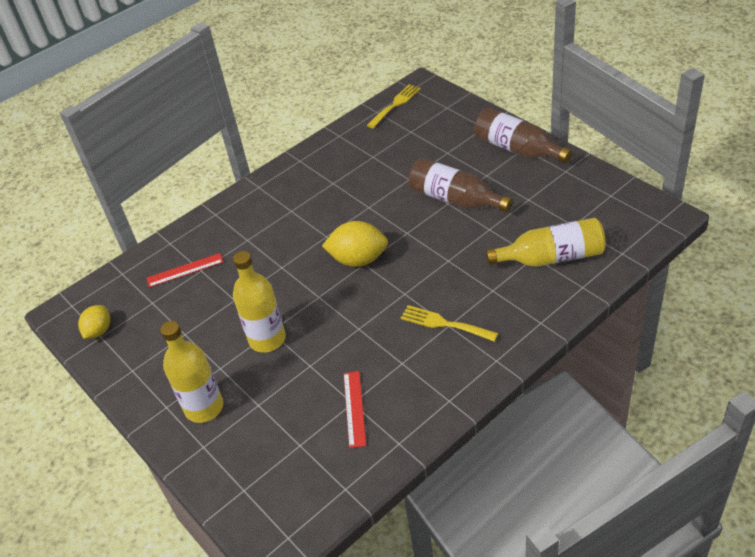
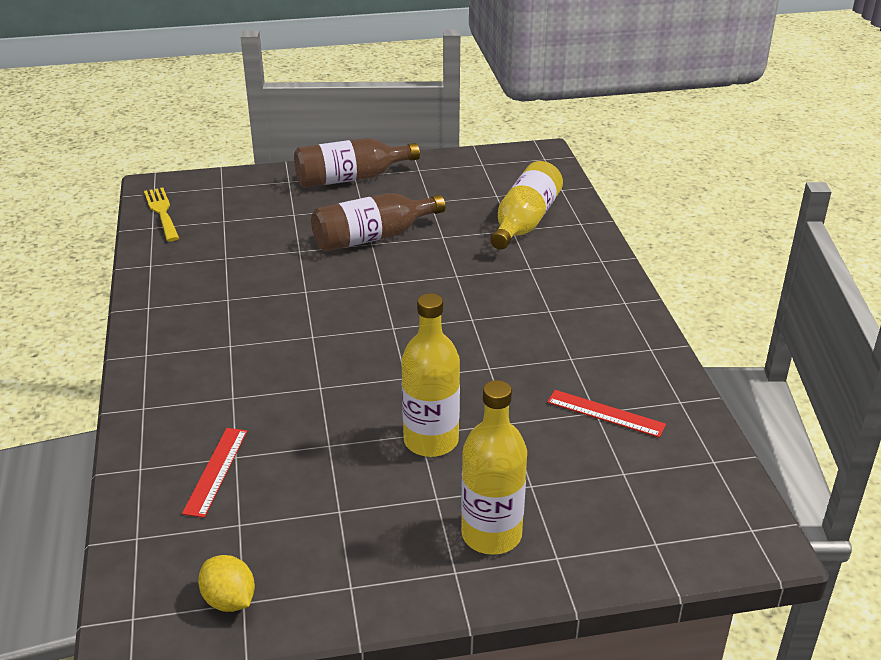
camera: 65 degrees left, 10 degrees down
(358, 259) = (382, 328): yellow lemon -> none
(444, 324) = (544, 312): yellow fork -> none

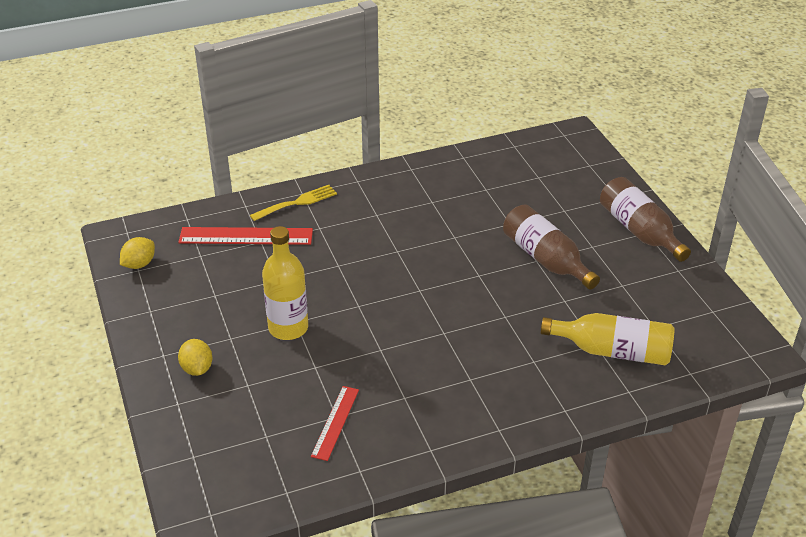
camera: 80 degrees right, 5 degrees up
(162, 212) = (537, 145): yellow fork -> yellow fork (297, 202)
(215, 471) = (246, 236): red ruler -> red ruler, size x1.63
(491, 534) = (197, 368): yellow bottle -> yellow lemon

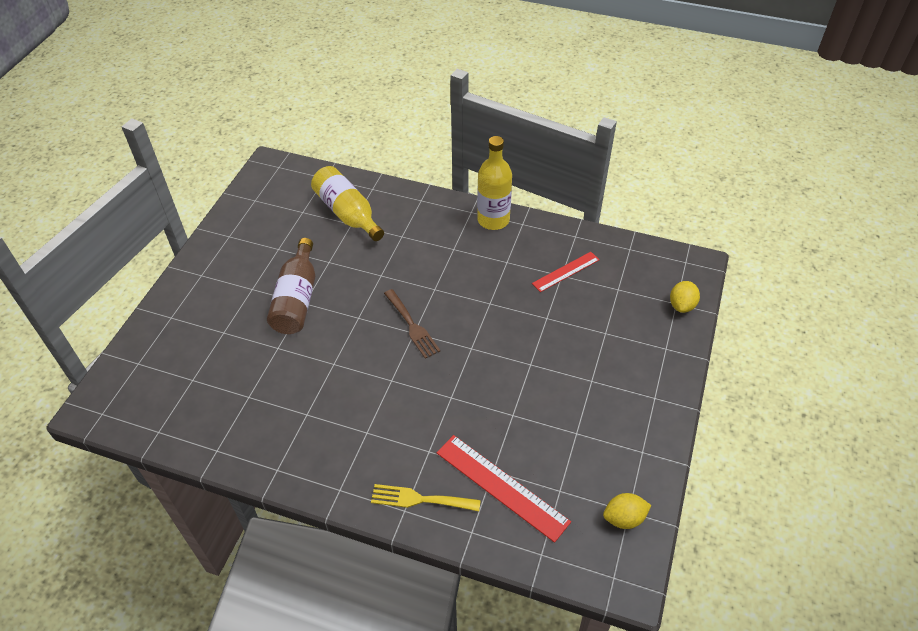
camera: 140 degrees left, 10 degrees up
(197, 368) = (635, 368): yellow lemon -> yellow lemon (682, 305)
(288, 328) = (540, 361): yellow bottle -> yellow bottle (493, 220)
(426, 293) = (412, 326): none -> brown fork
(639, 231) = (203, 279): brown bottle -> none

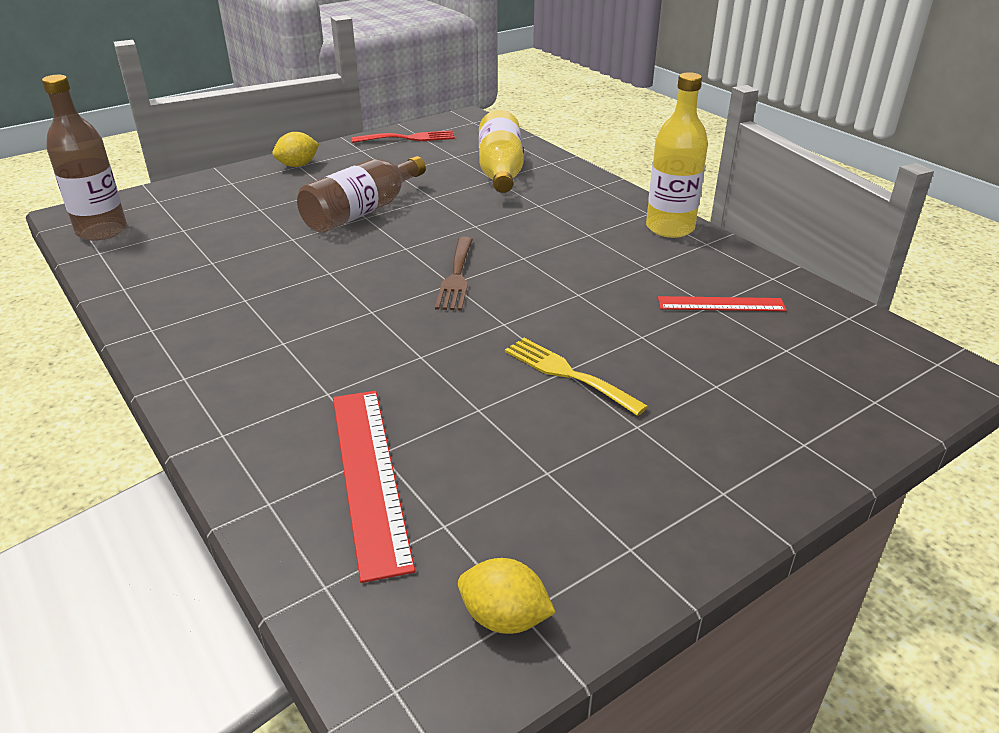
camera: 35 degrees right, 15 degrees down
(133, 412) = (102, 231): none -> brown bottle
(250, 207) = (408, 138): none -> red fork
(420, 499) = (254, 433): yellow fork -> yellow fork (567, 374)
(682, 305) = (883, 407): yellow lemon -> yellow lemon (298, 165)

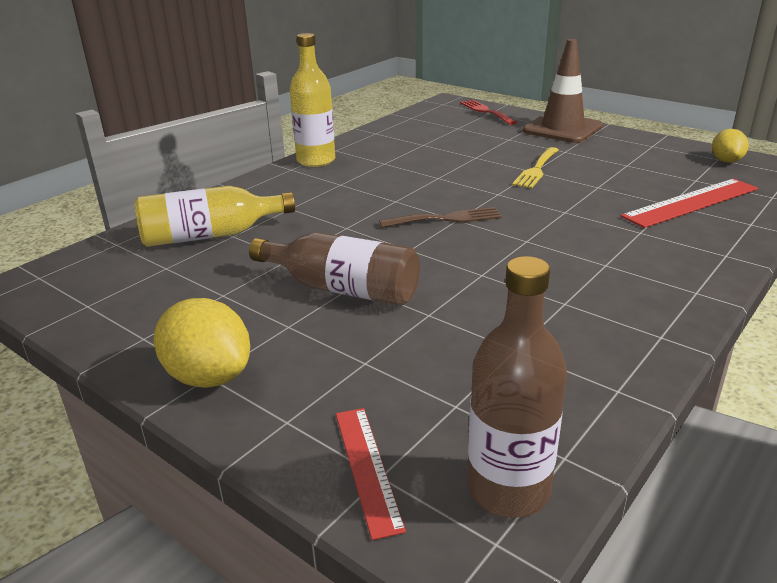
camera: 105 degrees left, 5 degrees down
(298, 165) = (209, 376): yellow lemon -> yellow lemon, size x1.59
(408, 138) = (98, 310): red fork -> red fork (486, 111)
(721, 304) = (419, 142): red ruler -> red ruler (367, 468)
(759, 461) = (562, 129): none -> brown traffic cone

